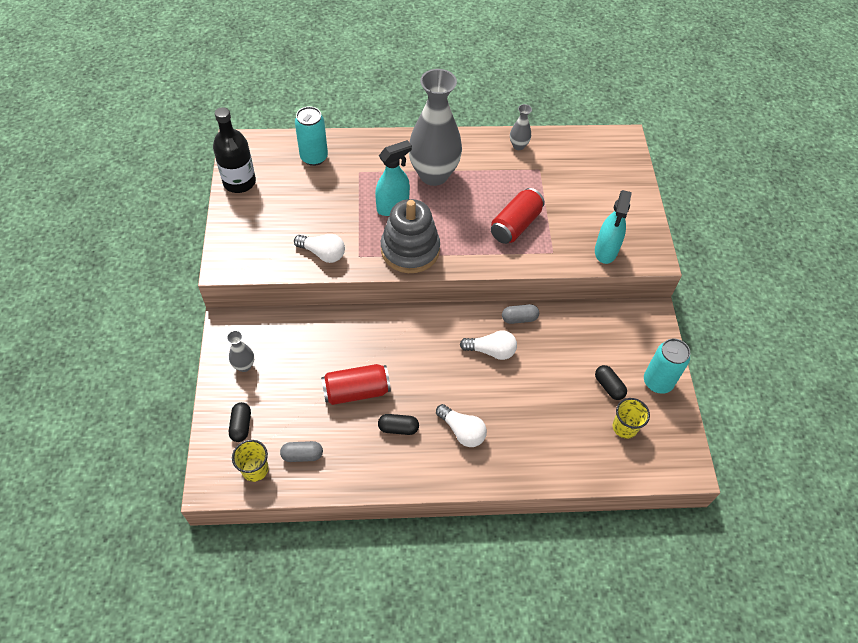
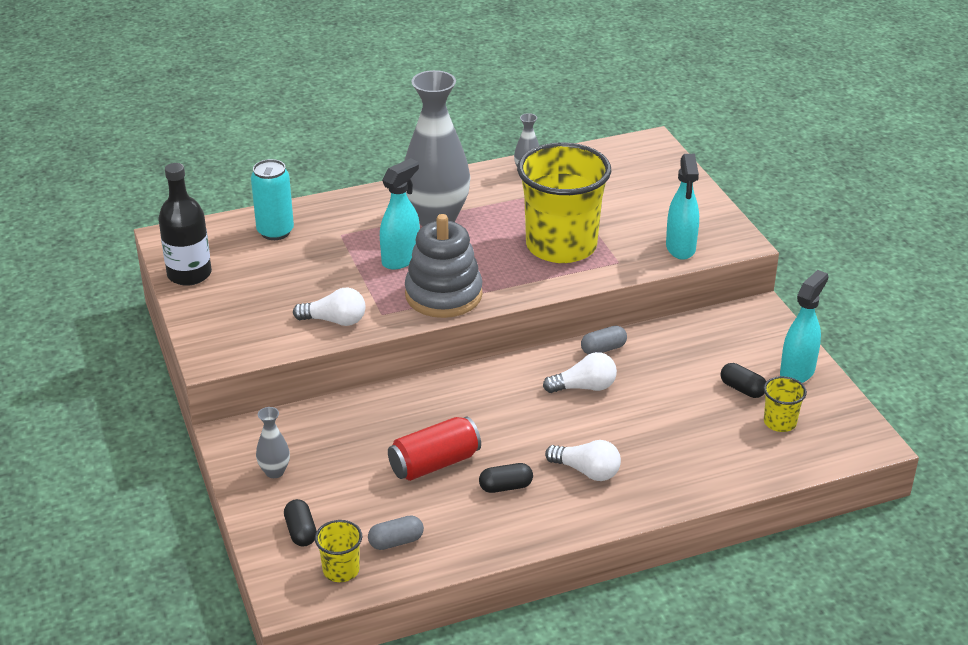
camera: 15 degrees left, 20 degrees down
(515, 225) = (561, 246): red can -> yellow cup
(657, 382) = (797, 372): turquoise can -> turquoise spray bottle

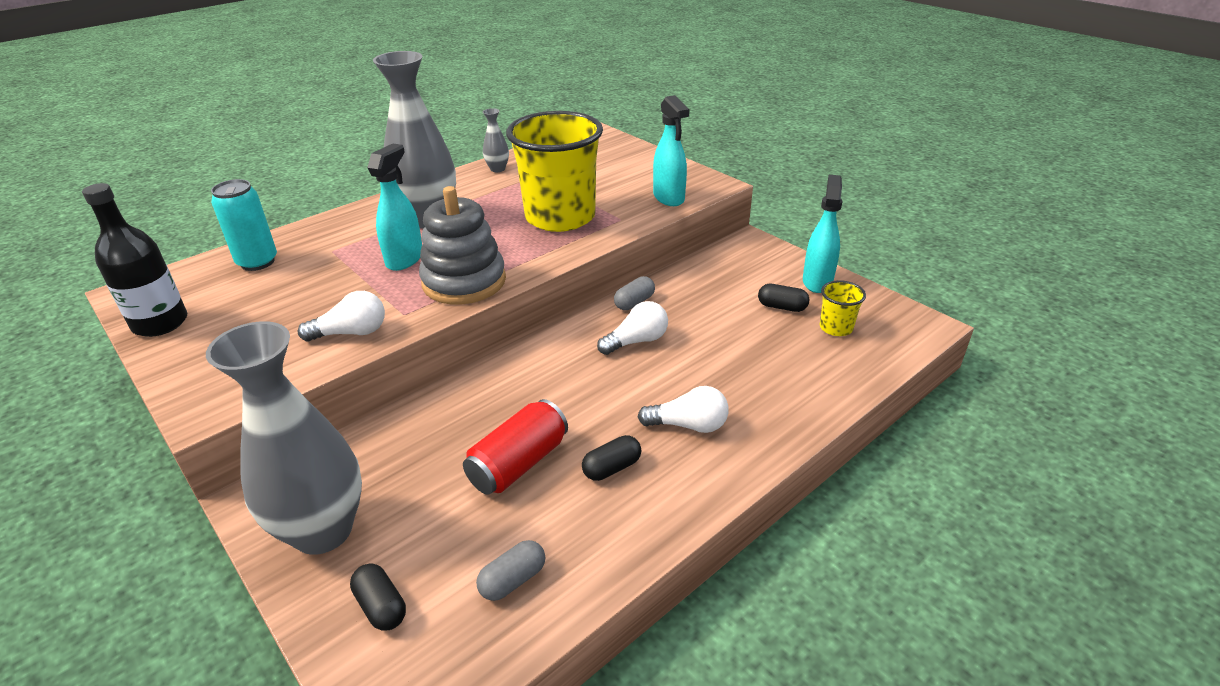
camera: 20 degrees left, 0 degrees up
(274, 472) = (323, 531): grey vase -> grey vase, size x2.37
(341, 570) = (455, 648): yellow cup -> none

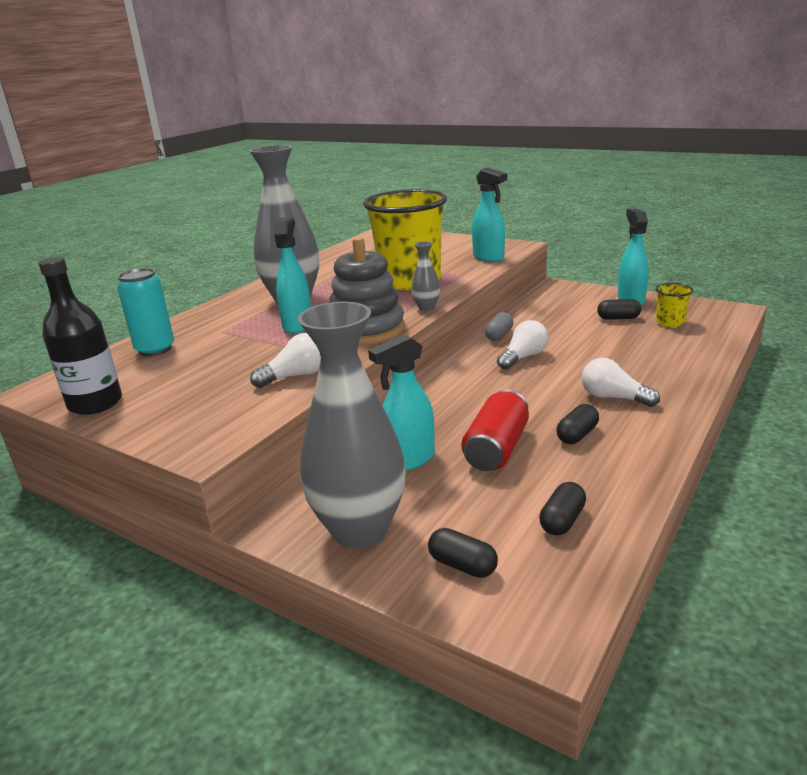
camera: 15 degrees left, 10 degrees down
(426, 454) = (408, 460): none -> turquoise spray bottle
(497, 169) = (324, 262): grey vase -> grey vase (426, 307)
(513, 580) = (562, 520): grey capsule -> black capsule
(688, 425) = (613, 398): white light bulb -> white light bulb turned 135 degrees counterclockwise

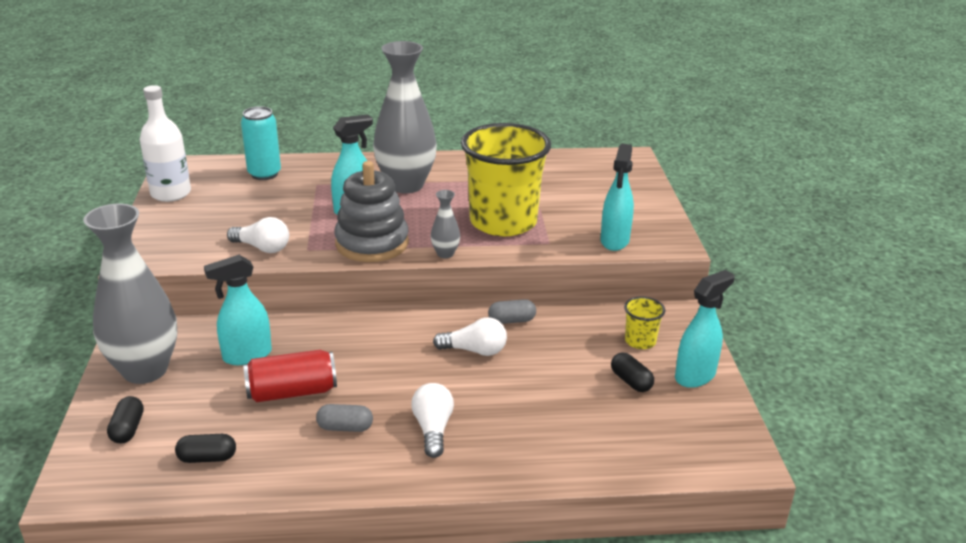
camera: 50 degrees right, 5 degrees up
(95, 403) = (171, 193): black bottle -> white bottle
(408, 460) = (247, 356): turquoise spray bottle -> turquoise spray bottle turned 45 degrees counterclockwise
(577, 435) = (345, 427): black capsule -> grey capsule
(670, 322) = (655, 421): yellow cup -> yellow cup (640, 341)

